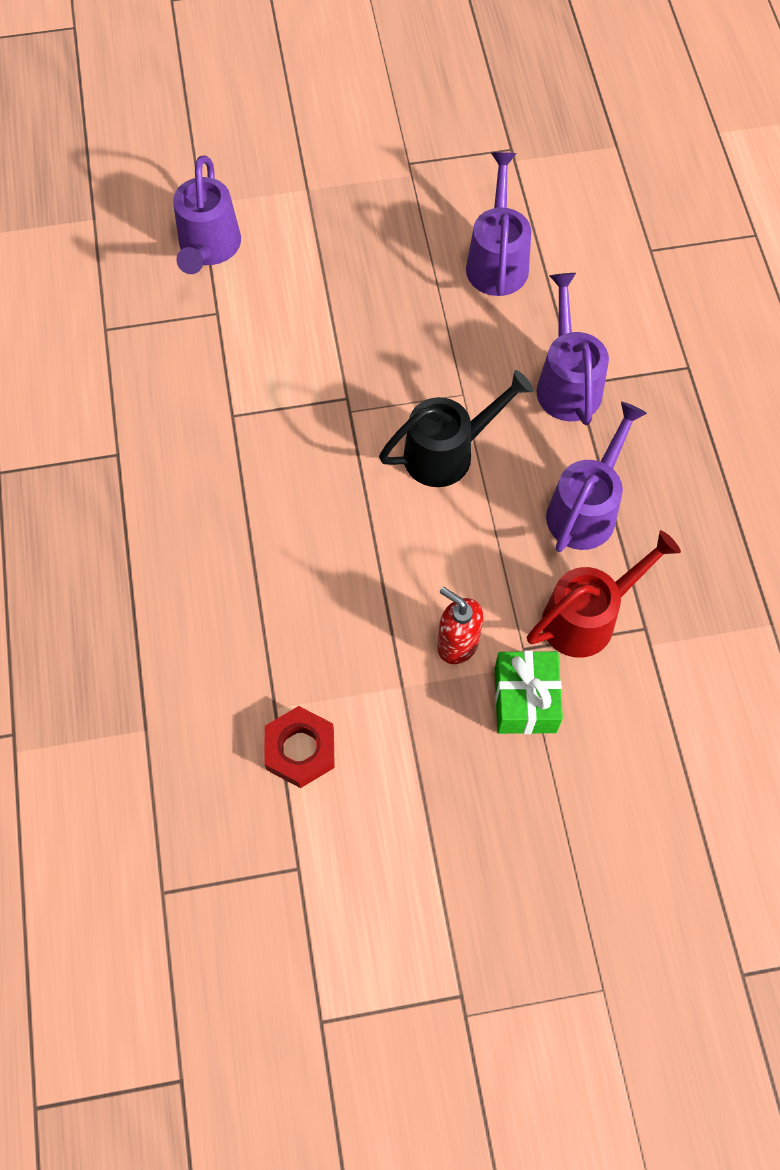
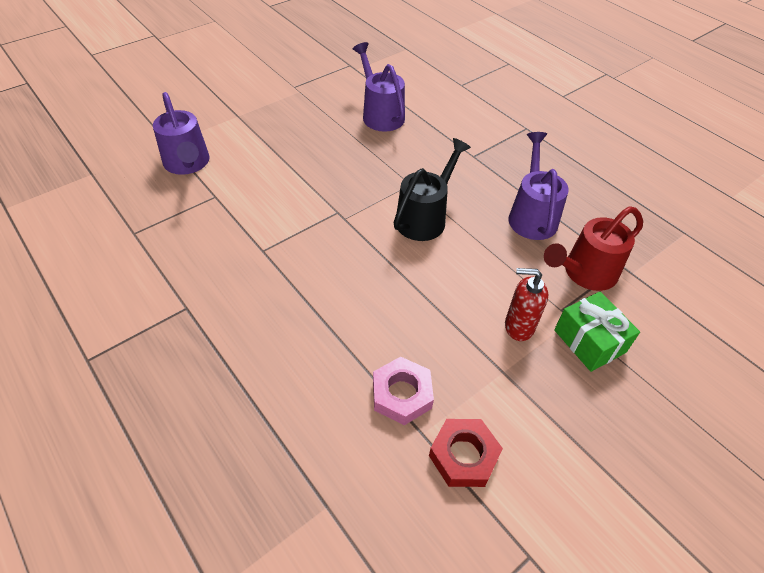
camera: 30 degrees left, 15 degrees down
(280, 658) = (402, 394): none -> pink nut
(567, 382) = (467, 157): purple watering can -> none
(588, 617) = (584, 273): red watering can -> red watering can turned 150 degrees counterclockwise

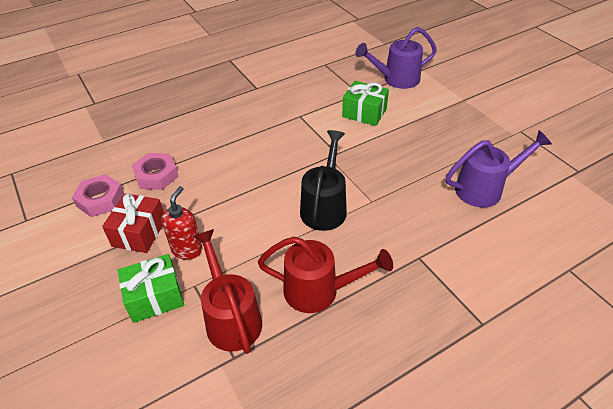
camera: 100 degrees right, 5 degrees down
(259, 191) = (364, 113): none -> green gift
(425, 217) = (325, 206): black watering can -> black watering can turned 120 degrees counterclockwise
(464, 456) = (100, 200): red nut -> pink nut
(508, 384) = (139, 233): none -> red gift
(532, 215) = (320, 291): purple watering can -> red watering can

